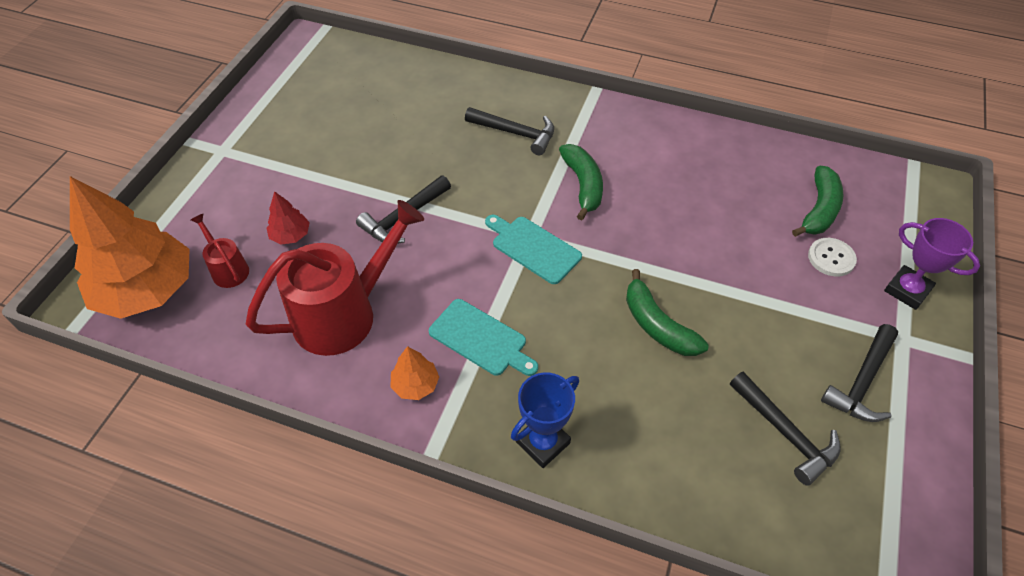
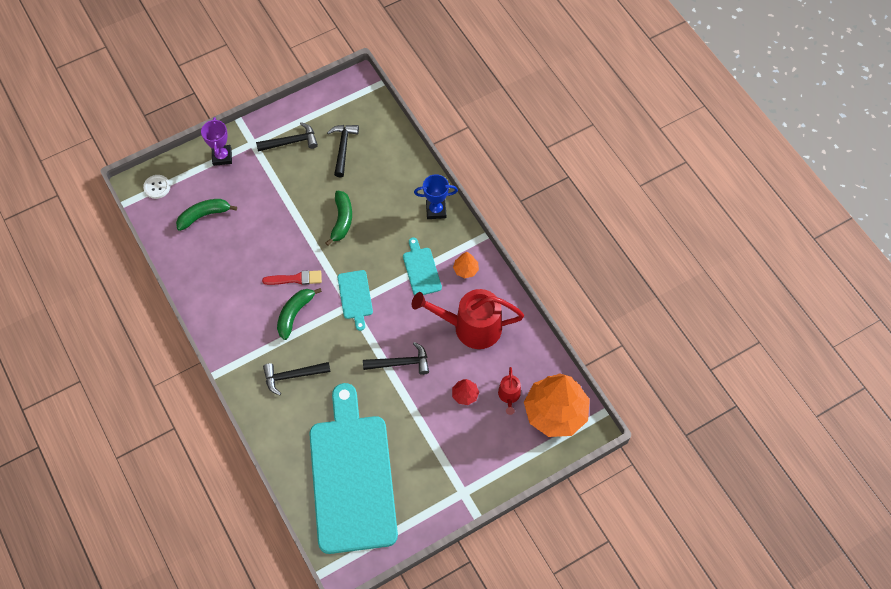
camera: 140 degrees left, 10 degrees up
(362, 97) = (352, 476): none -> turquoise cutting board
(515, 133) = (293, 376): black hammer -> black hammer turned 75 degrees counterclockwise
(627, 219) = (295, 279): none -> red brush
(831, 258) = (232, 192): white button -> white button (157, 187)

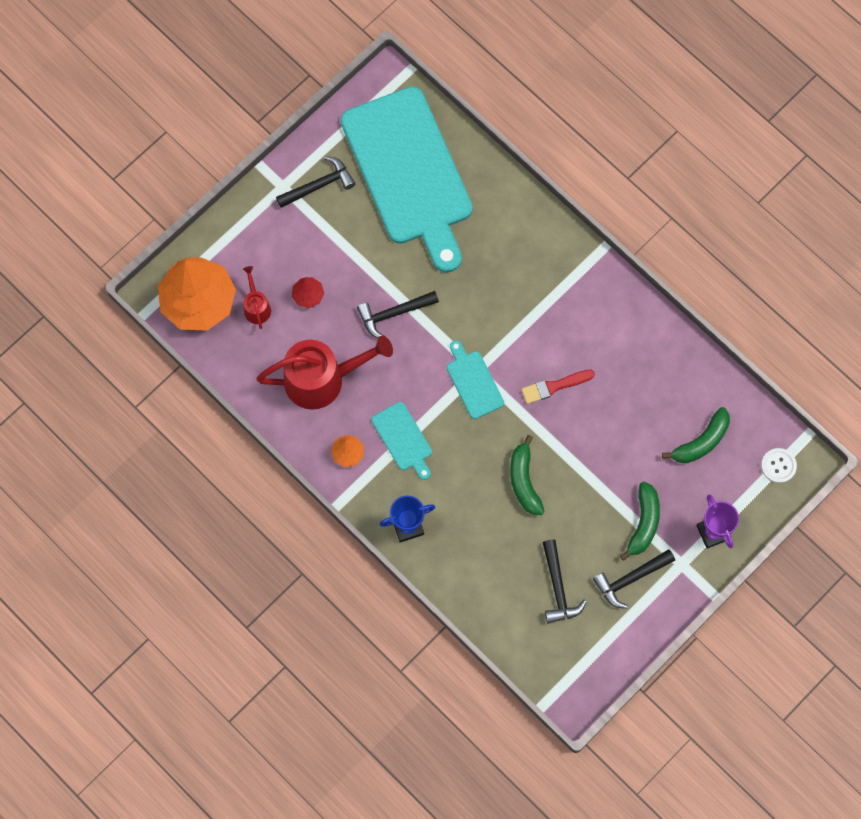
camera: 165 degrees right, 10 degrees up
(293, 376) = (514, 266): black hammer -> black hammer (319, 185)
(295, 314) = (539, 341): green banana -> green banana (643, 523)

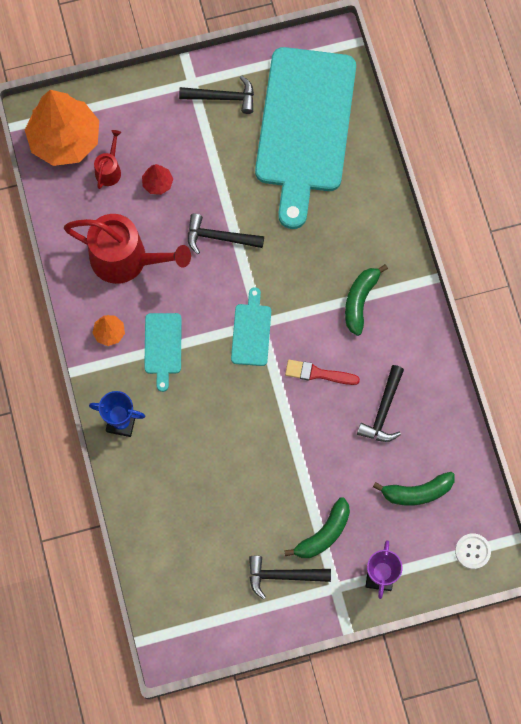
camera: 30 degrees right, 0 degrees up
(524, 481) = (243, 439): green banana -> green banana (360, 301)
(558, 587) = (216, 547): black hammer -> black hammer (383, 410)

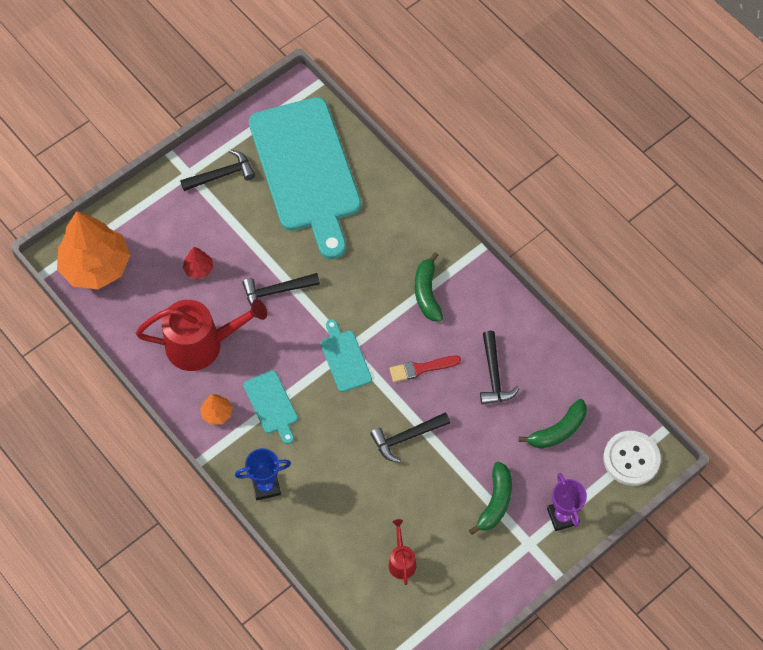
camera: 25 degrees left, 10 degrees down
(109, 170) = (149, 275): red watering can -> red watering can (401, 561)
(283, 576) = (478, 554): black hammer -> black hammer (407, 437)
(472, 551) = (631, 459): white button -> white button, size x1.65

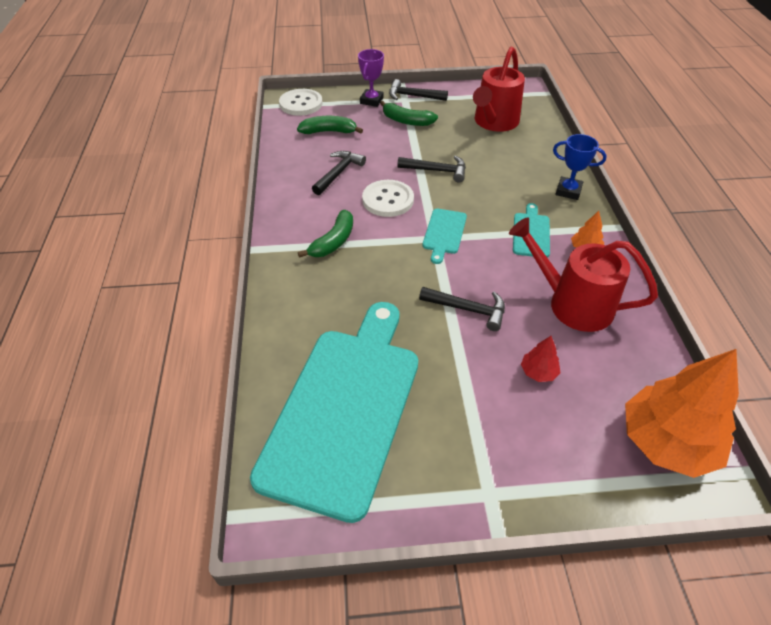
camera: 145 degrees left, 15 degrees down
(221, 175) = (447, 465): black hammer -> black hammer (413, 96)
(401, 561) = (494, 122): red watering can -> red watering can, size x2.13
(421, 368) = (388, 200): red brush -> white button
(495, 502) = (406, 121): green banana -> green banana turned 120 degrees counterclockwise

